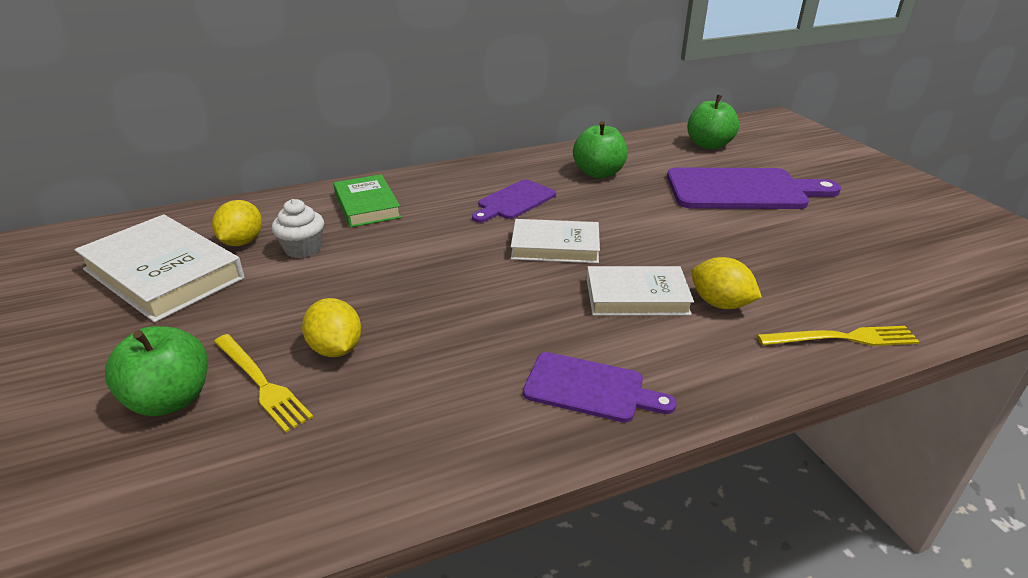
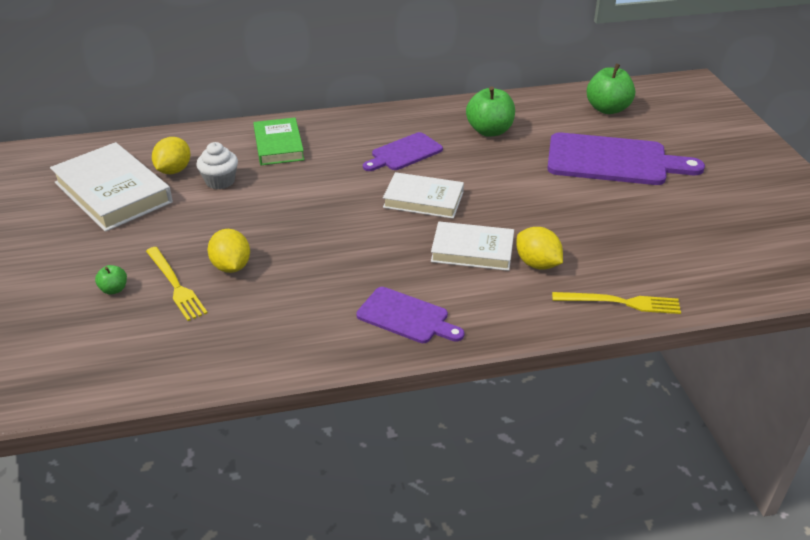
camera: 10 degrees right, 5 degrees up
(170, 399) = (114, 289): green apple -> green apple, size x0.48

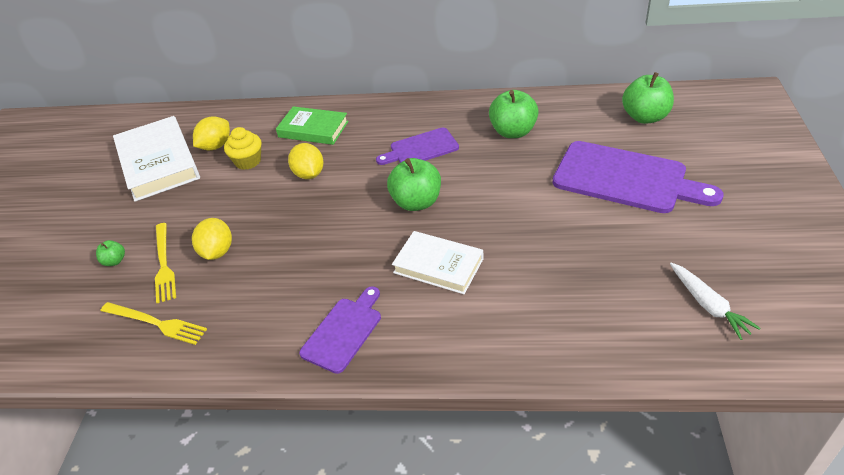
camera: 20 degrees right, 5 degrees up
(220, 181) = (248, 161): white cupcake -> yellow cupcake
(279, 145) = (313, 129): green book -> green book turned 75 degrees counterclockwise
(406, 317) = (344, 331): purple cutting board -> purple cutting board turned 105 degrees counterclockwise
(423, 200) = (416, 202): white book -> green apple
(537, 264) = (496, 291): yellow lemon -> yellow lemon (309, 174)
(620, 302) = (563, 351): yellow fork -> yellow fork (156, 323)
(727, 251) = (708, 305): none -> white carrot

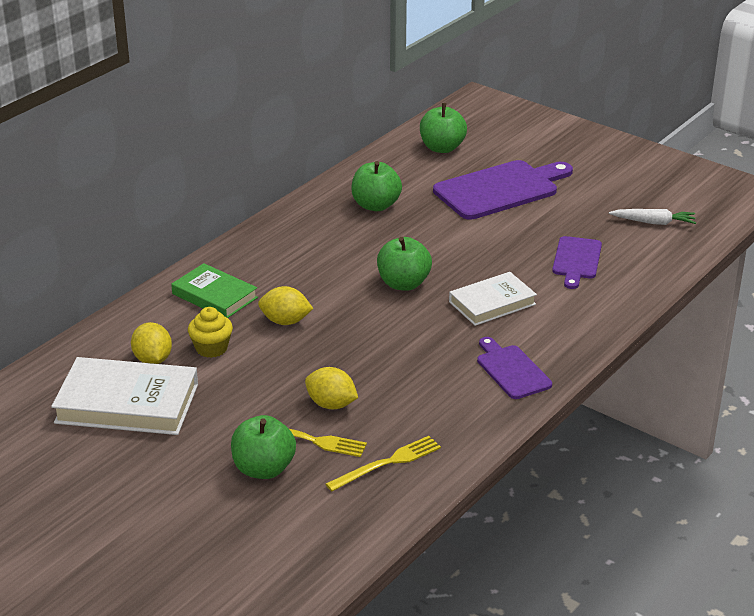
camera: 60 degrees left, 10 degrees down
(115, 261) = (263, 469): green apple -> green apple, size x2.08
(313, 129) = (215, 296): green book -> green book turned 75 degrees clockwise
(421, 148) = (333, 254): purple cutting board -> purple cutting board (576, 260)

